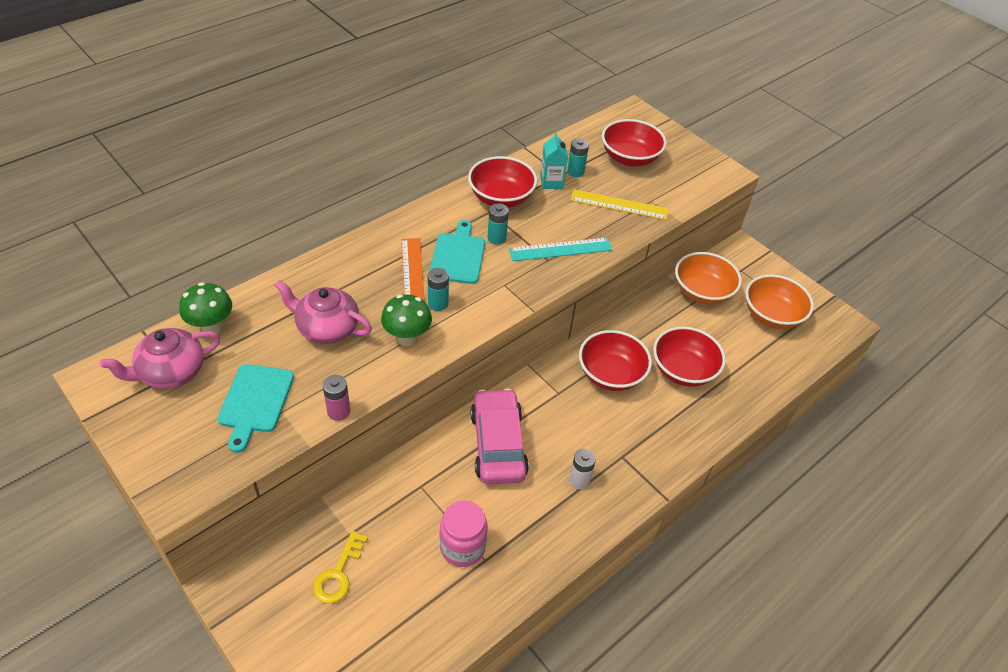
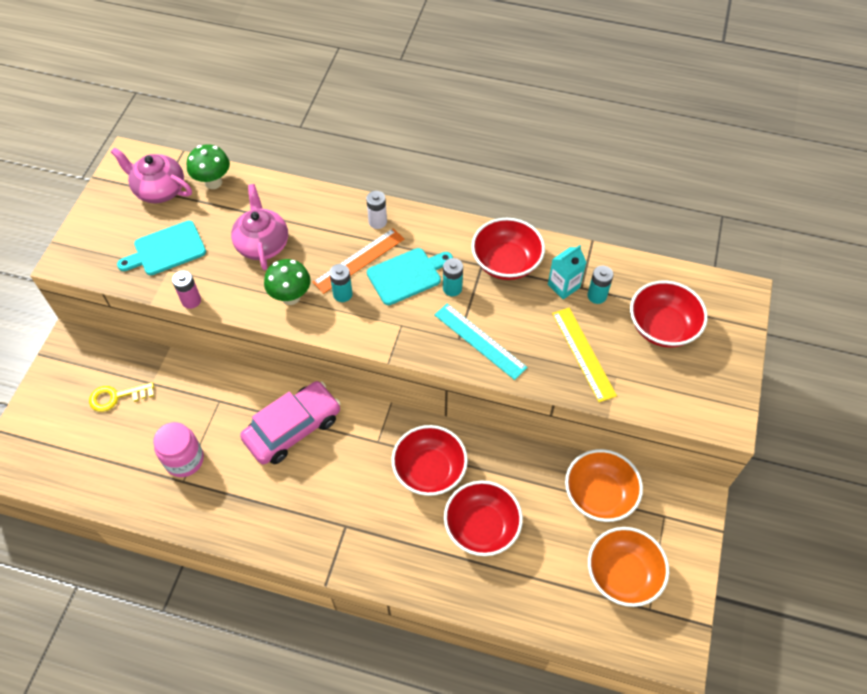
camera: 60 degrees right, 10 degrees up
(579, 480) = (298, 506): white battery -> white battery (377, 222)

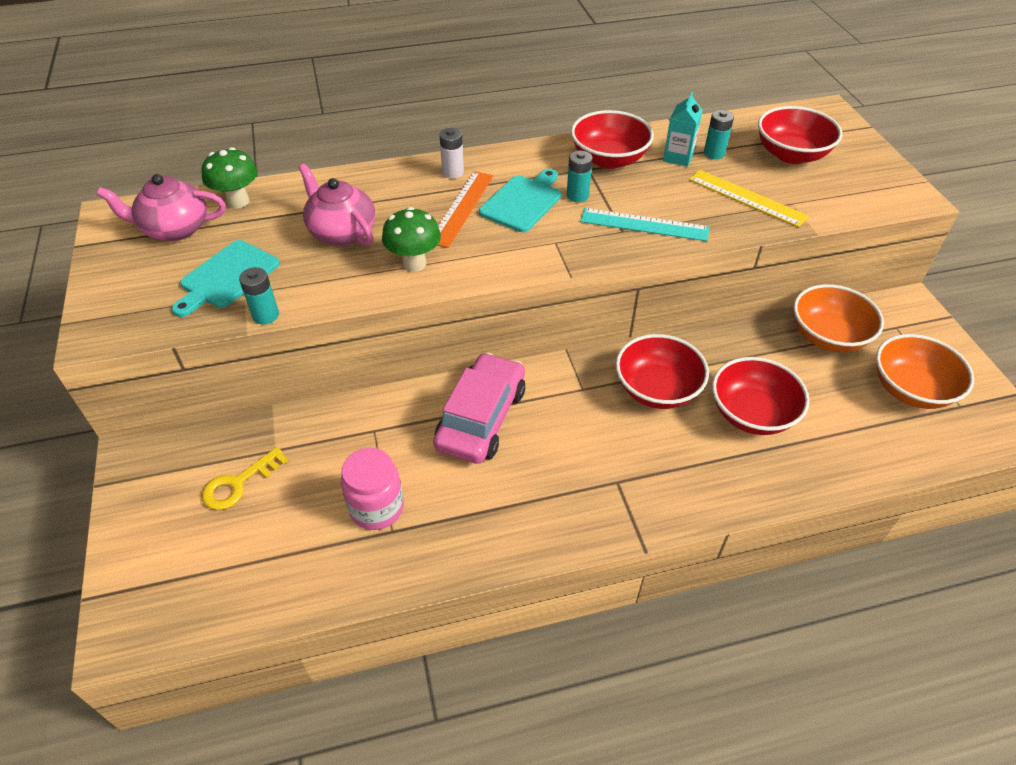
camera: 30 degrees left, 10 degrees down
(191, 300) = (297, 310): pink battery -> none
(342, 294) = (470, 240): turquoise battery -> turquoise battery (265, 315)

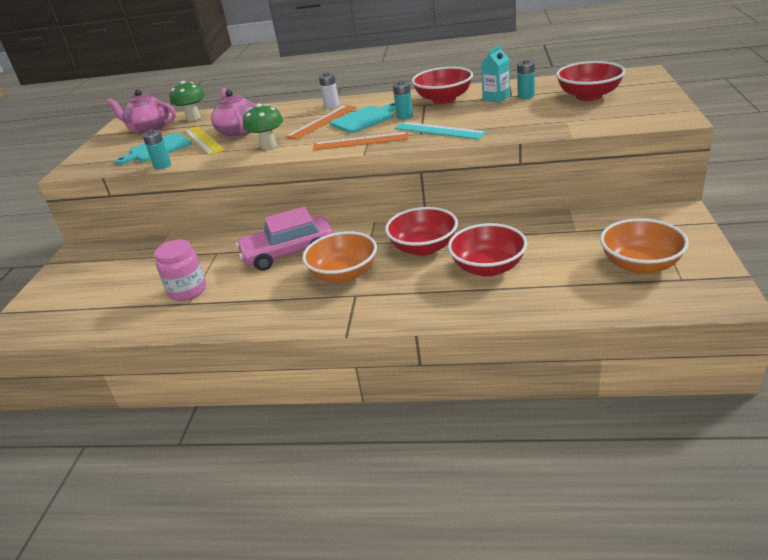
camera: 25 degrees right, 15 degrees down
(238, 483) = (120, 270): yellow key -> none
(481, 418) = (288, 252): pink car -> pink car turned 150 degrees counterclockwise
(548, 250) = (360, 141): none -> orange ruler
(747, 198) = (531, 118): yellow ruler -> yellow ruler (203, 140)
(828, 336) = (588, 227): orange bowl -> orange bowl (344, 274)

